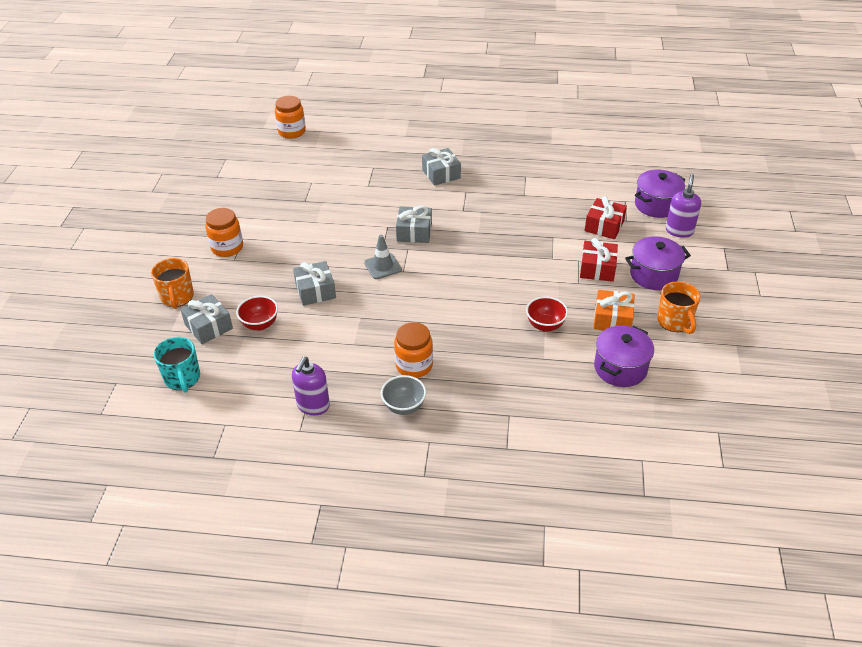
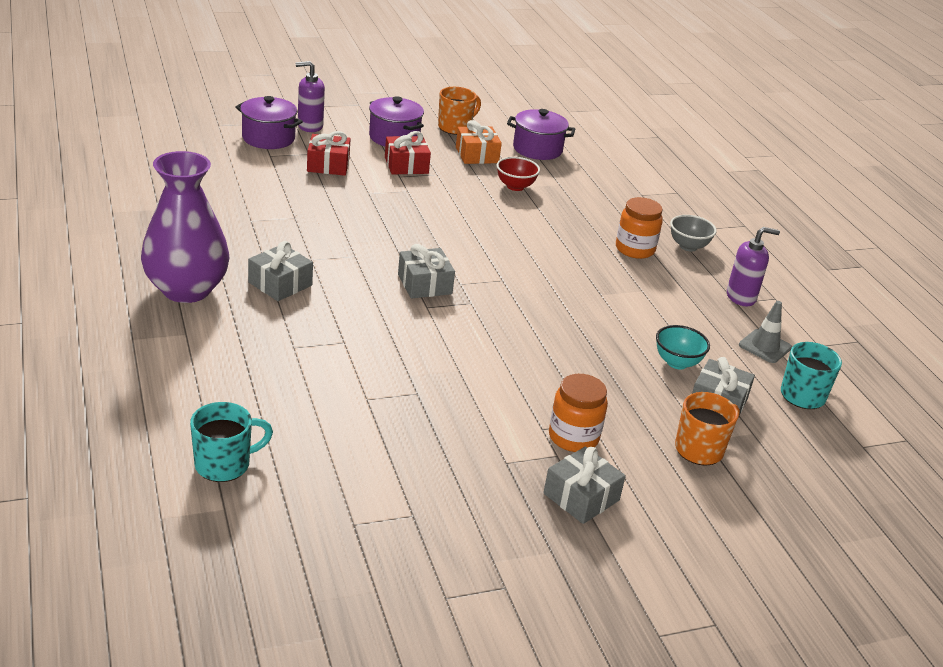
camera: 120 degrees left, 10 degrees down
(260, 324) = (677, 363): red bowl -> turquoise bowl
(292, 132) = (224, 464): orange jar -> turquoise mug
(315, 291) = (588, 335): grey gift -> grey gift (581, 497)
(383, 266) = (506, 295): grey traffic cone -> grey traffic cone (765, 346)
(449, 141) = (186, 289): none -> purple vase

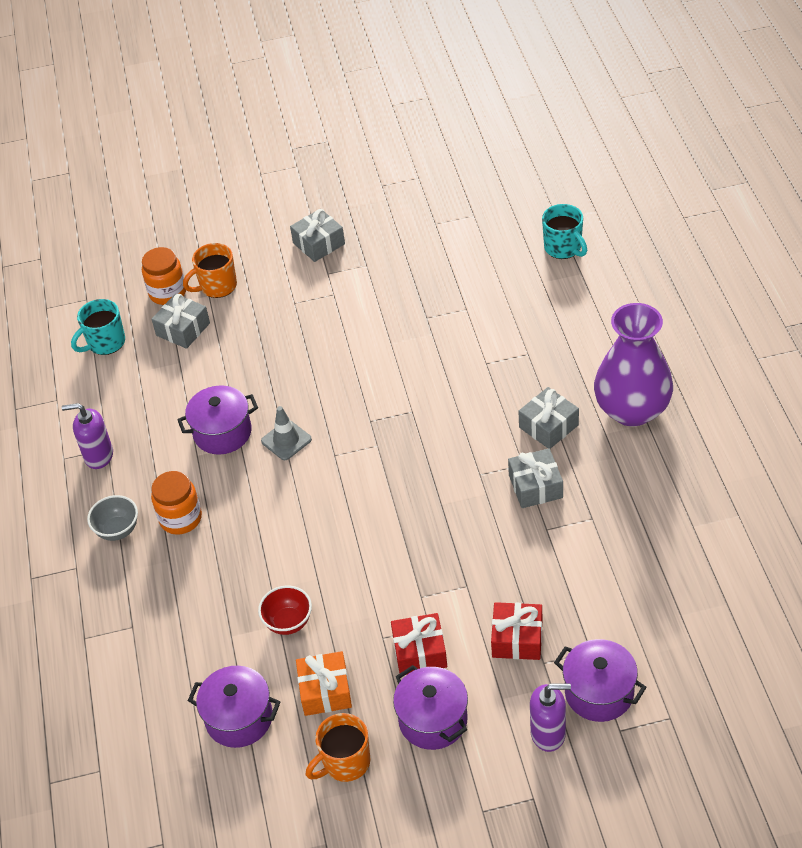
camera: 165 degrees left, 15 degrees up
(224, 464) = (563, 248): turquoise mug -> turquoise mug turned 105 degrees counterclockwise
(424, 284) = (412, 440): grey gift -> grey gift (535, 486)
(573, 437) = (311, 288): orange jar -> orange jar (167, 293)
(624, 305) = (222, 432): none -> purple pot
(677, 363) = (200, 367): turquoise bowl -> none
(765, 346) = (109, 393): grey traffic cone -> grey traffic cone (286, 440)

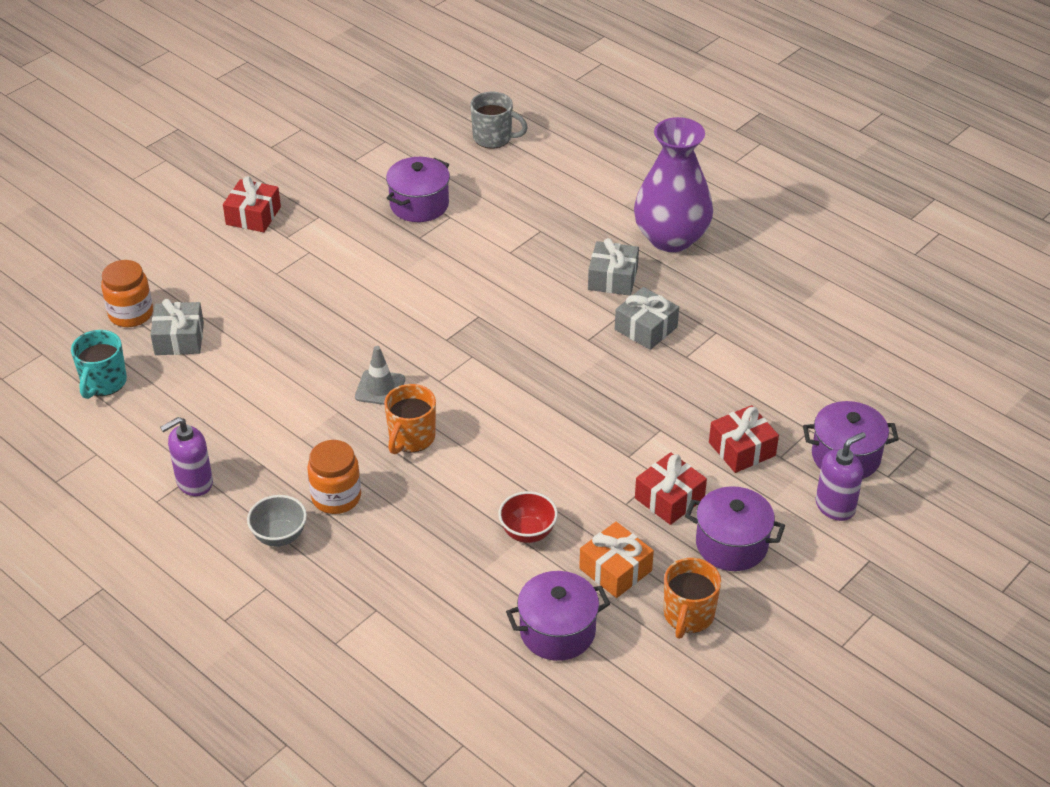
camera: 40 degrees left, 5 degrees down
(217, 286) = (180, 289): orange mug -> orange mug (411, 438)
(222, 432) = (308, 408): purple pot -> purple pot (419, 205)
(319, 243) = (253, 216): grey gift -> red gift
(563, 248) = (493, 138): turquoise mug -> grey mug

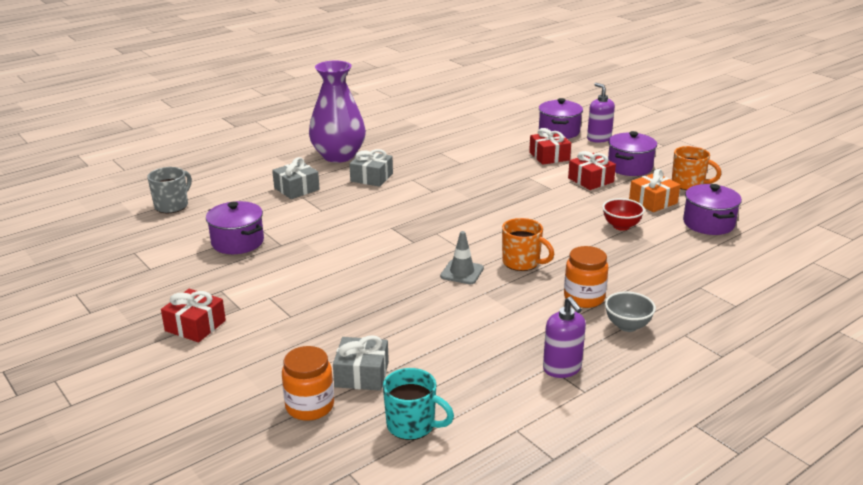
camera: 80 degrees left, 15 degrees down
(646, 328) = (428, 172): grey gift -> grey gift (296, 189)

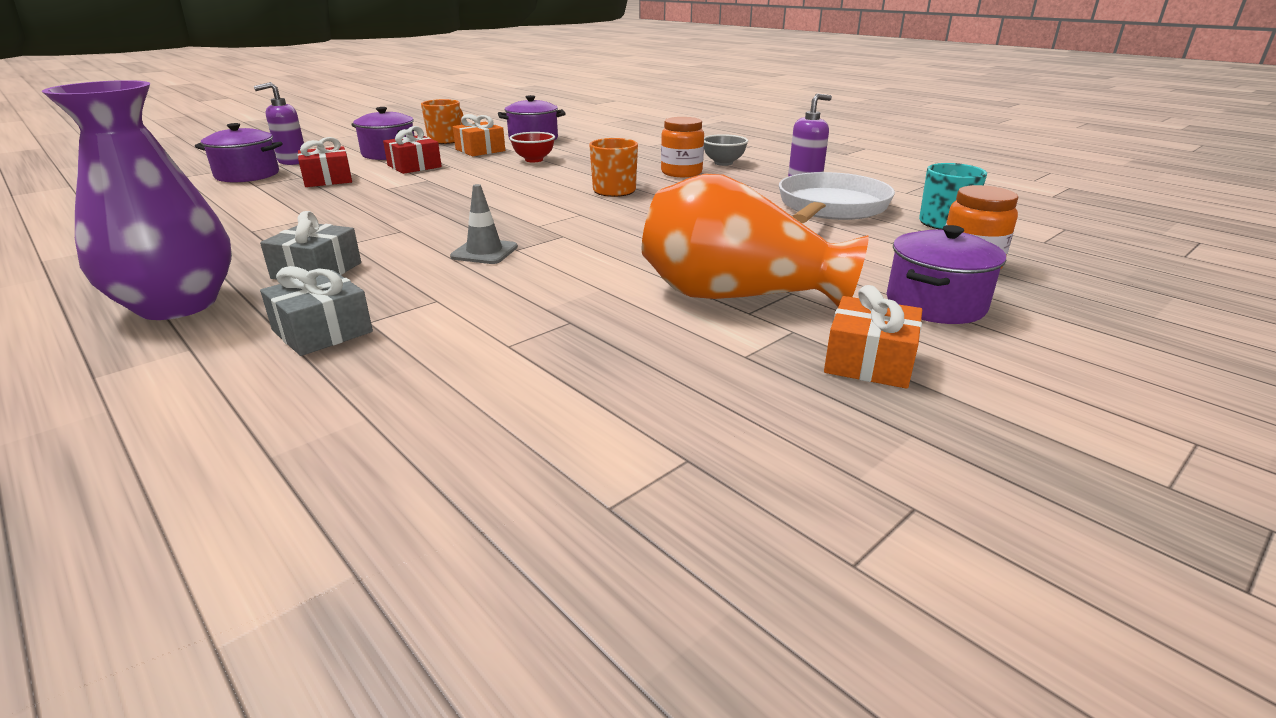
camera: 95 degrees left, 0 degrees up
(172, 206) = (323, 498): grey mug -> none
(195, 326) = (869, 361): red gift -> orange gift
(237, 242) = (558, 364): purple pot -> purple pot (935, 304)
(291, 296) = (737, 296): none -> orange vase
(362, 374) = (885, 245): grey gift -> none
(462, 272) = (642, 212): grey traffic cone -> grey traffic cone (484, 252)
(465, 366) = (831, 208): none -> white pan

